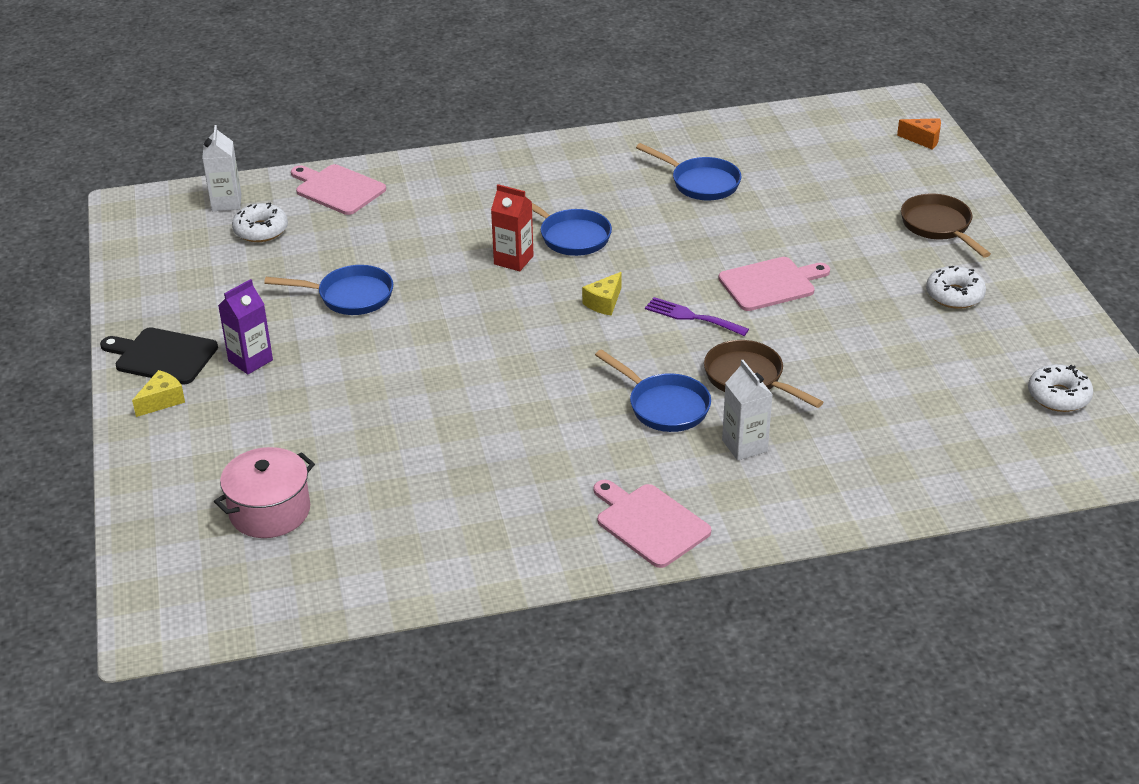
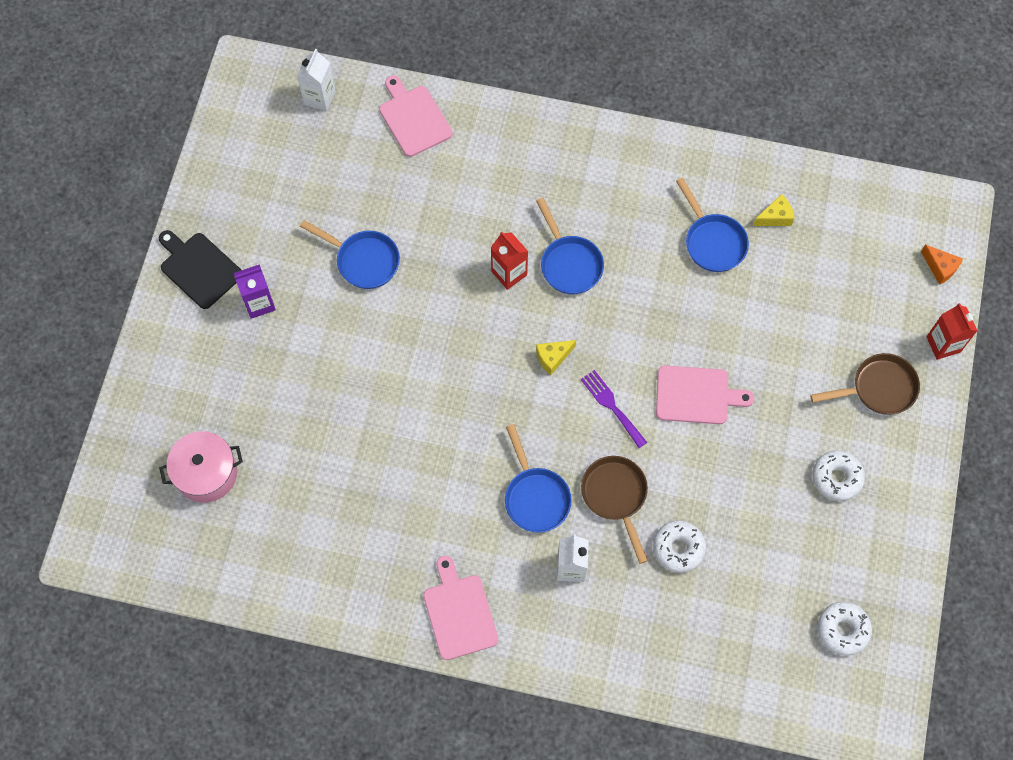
camera: 25 degrees right, 30 degrees up
(162, 401) = (179, 320): yellow cheese -> yellow cheese (775, 217)
(261, 230) = (331, 146): white donut -> white donut (678, 548)
(938, 227) = (878, 388): brown pan -> brown pan turned 75 degrees clockwise
(970, 183) = (943, 344): none -> red carton

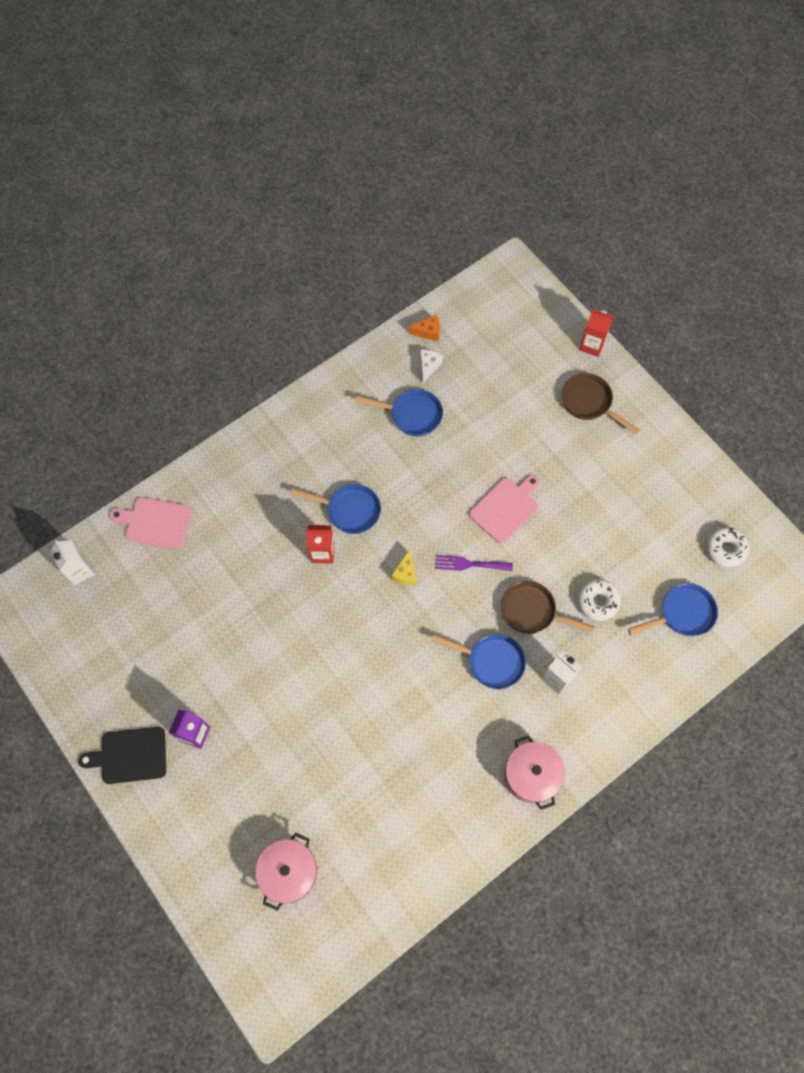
camera: 50 degrees left, 0 degrees up
(363, 260) = (228, 638): blue pan -> blue pan (682, 614)
(459, 613) = (531, 775): pink cutting board -> pink pot
(775, 217) = (428, 366): yellow cheese -> white cheese
(836, 478) = (627, 473): white donut -> none
(878, 388) = (589, 402): brown pan -> brown pan turned 75 degrees counterclockwise
(940, 268) = (542, 306): orange cheese -> orange cheese (428, 332)

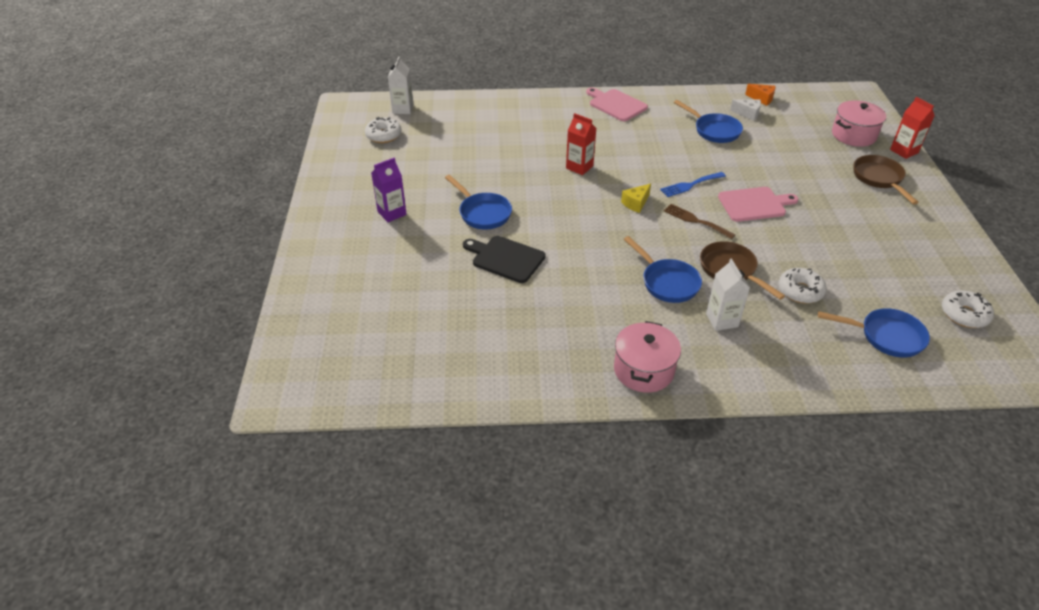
camera: 35 degrees right, 25 degrees down
(94, 626) = (383, 135): none -> white donut
(130, 755) = (336, 203): black cutting board -> black cutting board (505, 258)
(155, 523) = (474, 108): pink cutting board -> pink cutting board (616, 104)
(289, 872) = (378, 321): pink pot -> pink pot (853, 135)
(349, 510) = (620, 156): blue pan -> blue pan (482, 213)
(428, 366) = (748, 114): white cheese -> white cheese turned 60 degrees clockwise
(437, 515) = (690, 185): none -> blue fork
(469, 564) = (695, 221): purple fork -> brown fork

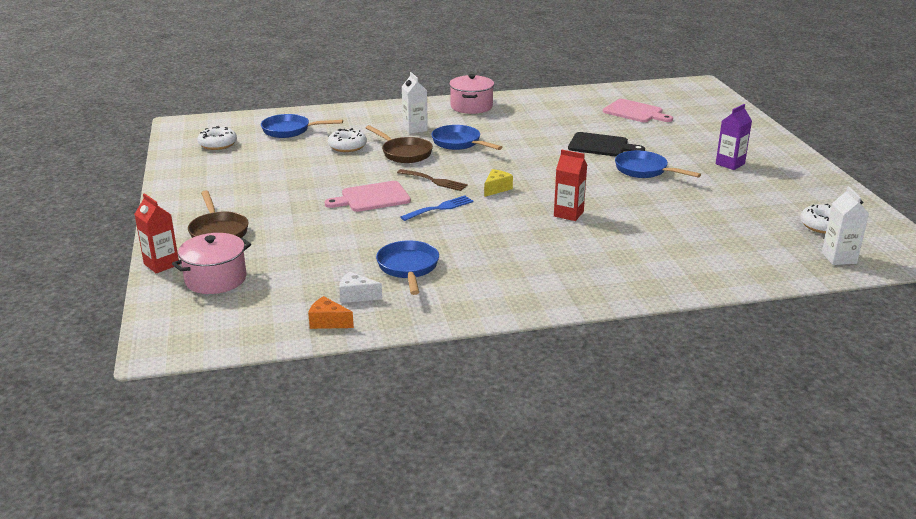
camera: 170 degrees right, 15 degrees down
(616, 104) = (551, 292): pink cutting board -> pink cutting board (635, 112)
(714, 130) = (408, 268): blue pan -> blue pan turned 45 degrees clockwise

